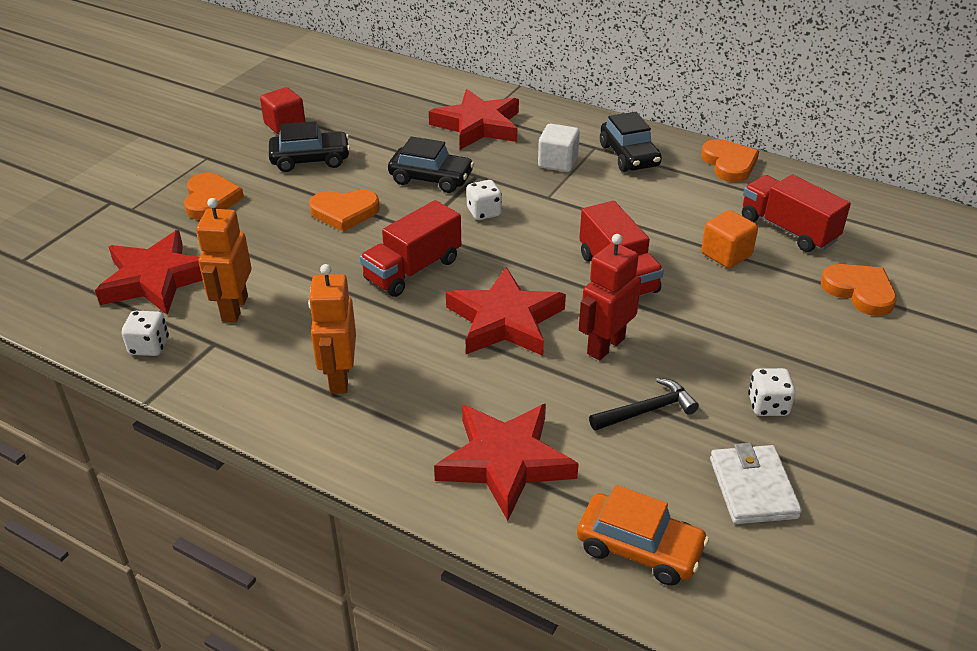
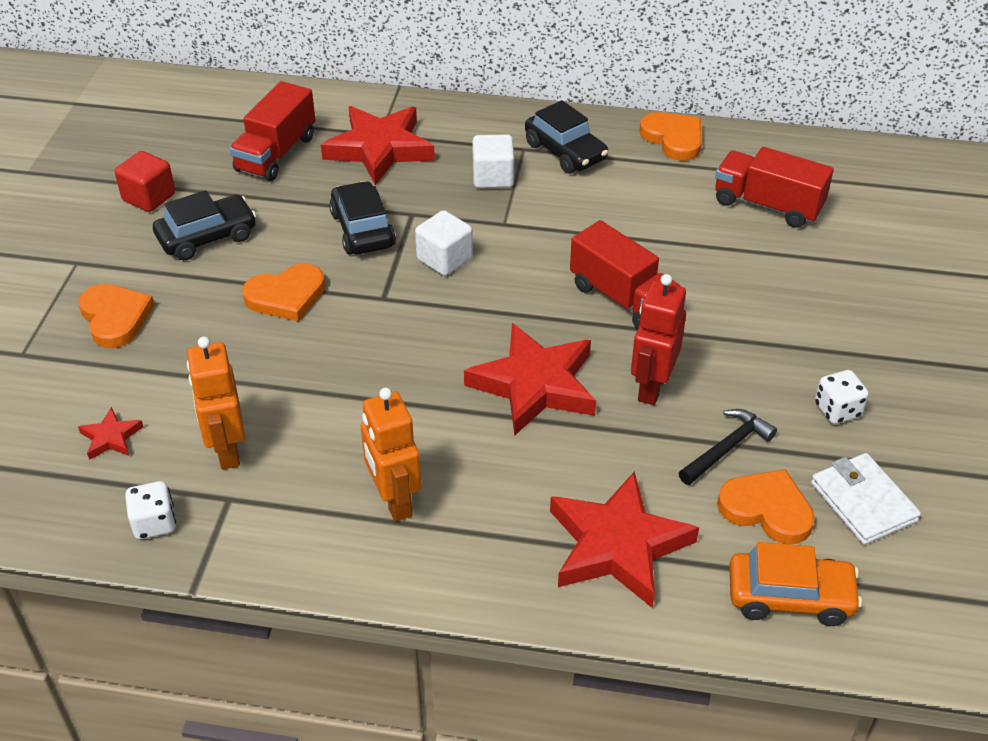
camera: 20 degrees left, 5 degrees up
(156, 279) = (111, 437): red star -> red star, size x0.45
(412, 270) = (403, 349): red truck -> red truck (276, 153)
(431, 178) = (362, 230): black car -> black car turned 105 degrees counterclockwise
(484, 212) = (444, 259): white dice -> white cube
(726, 254) = (720, 249): orange cube -> none
(859, 291) = (866, 260): orange heart -> orange heart (766, 509)

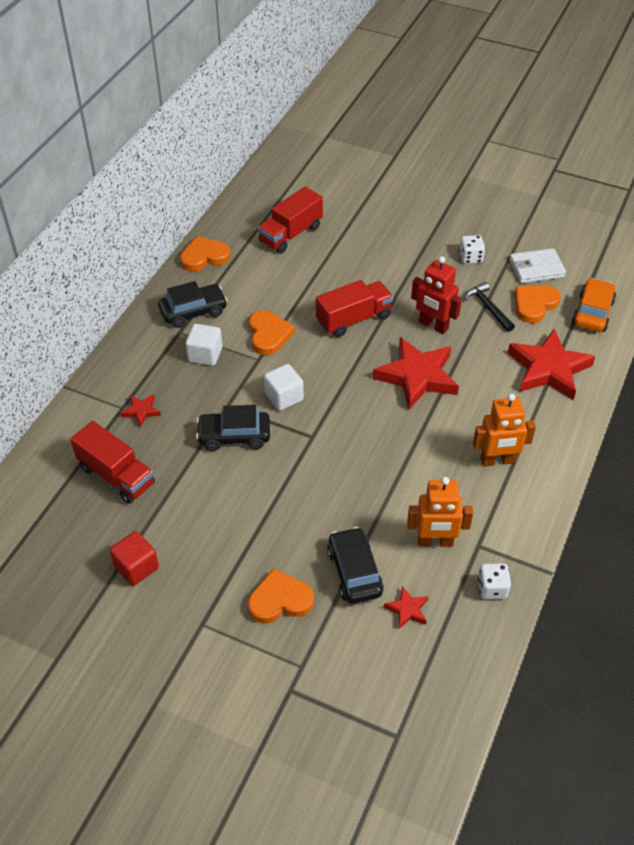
camera: 75 degrees left, 5 degrees up
(207, 237) = (205, 532): black car -> black car (354, 572)
(286, 296) = (291, 490): orange heart -> orange heart (268, 334)
(379, 149) = (141, 411): red star -> red star, size x0.45

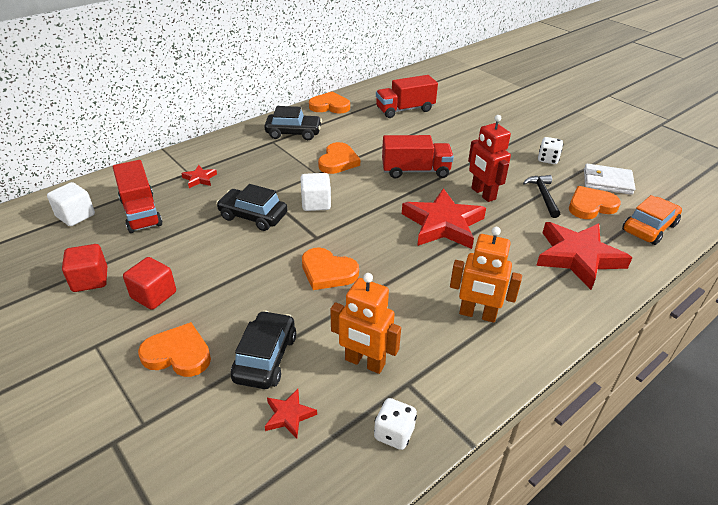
camera: 25 degrees right, 10 degrees down
(205, 354) = (279, 159): white cube -> white cube (75, 216)
(211, 557) = (154, 295): none -> red cube
(348, 469) = (328, 272): none -> orange heart

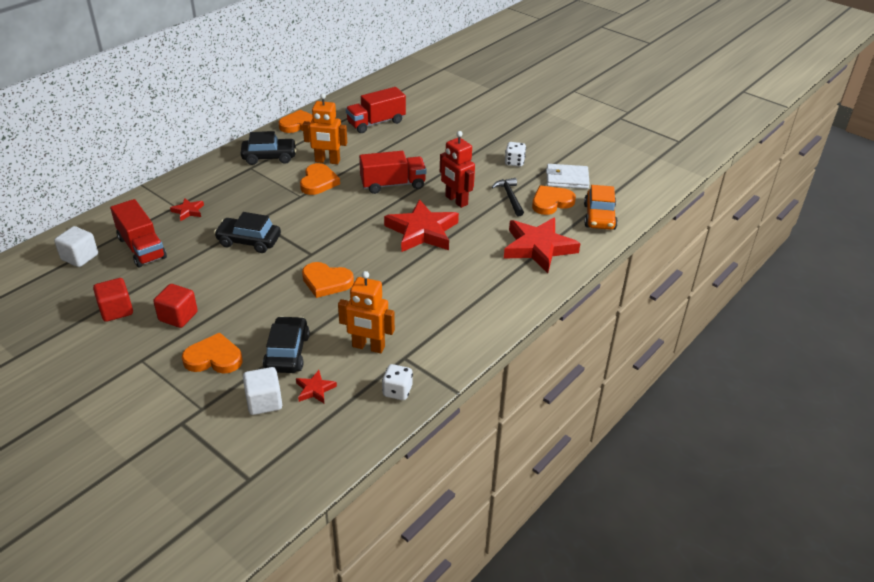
camera: 10 degrees left, 0 degrees up
(316, 203) = (305, 224): white cube -> white cube (264, 402)
(477, 314) = (456, 302): orange robot -> orange robot (327, 161)
(649, 227) = (599, 217): orange car -> orange car turned 150 degrees clockwise

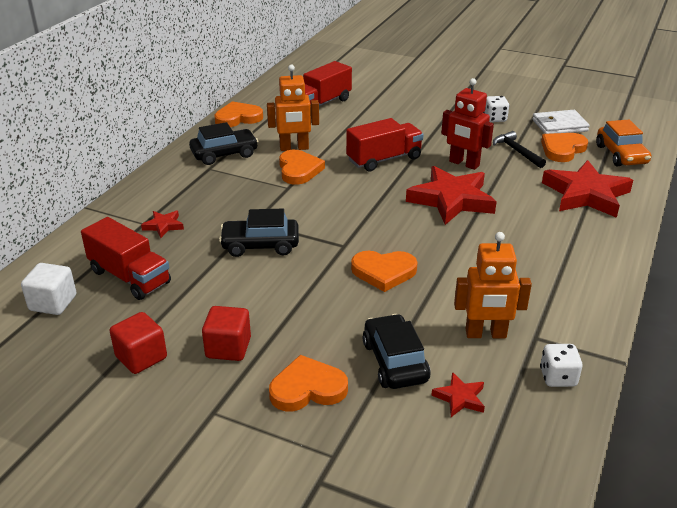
camera: 15 degrees left, 5 degrees down
(264, 402) = (408, 428): white cube -> none

